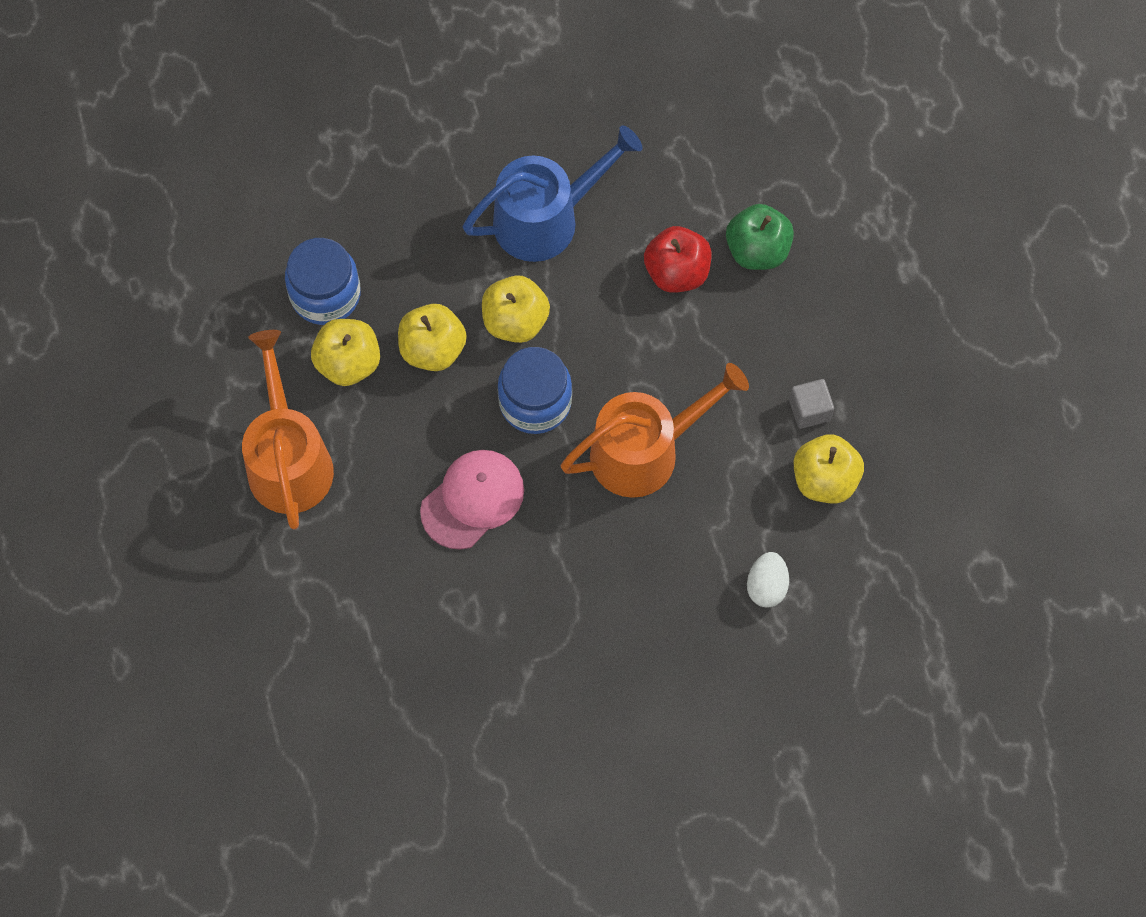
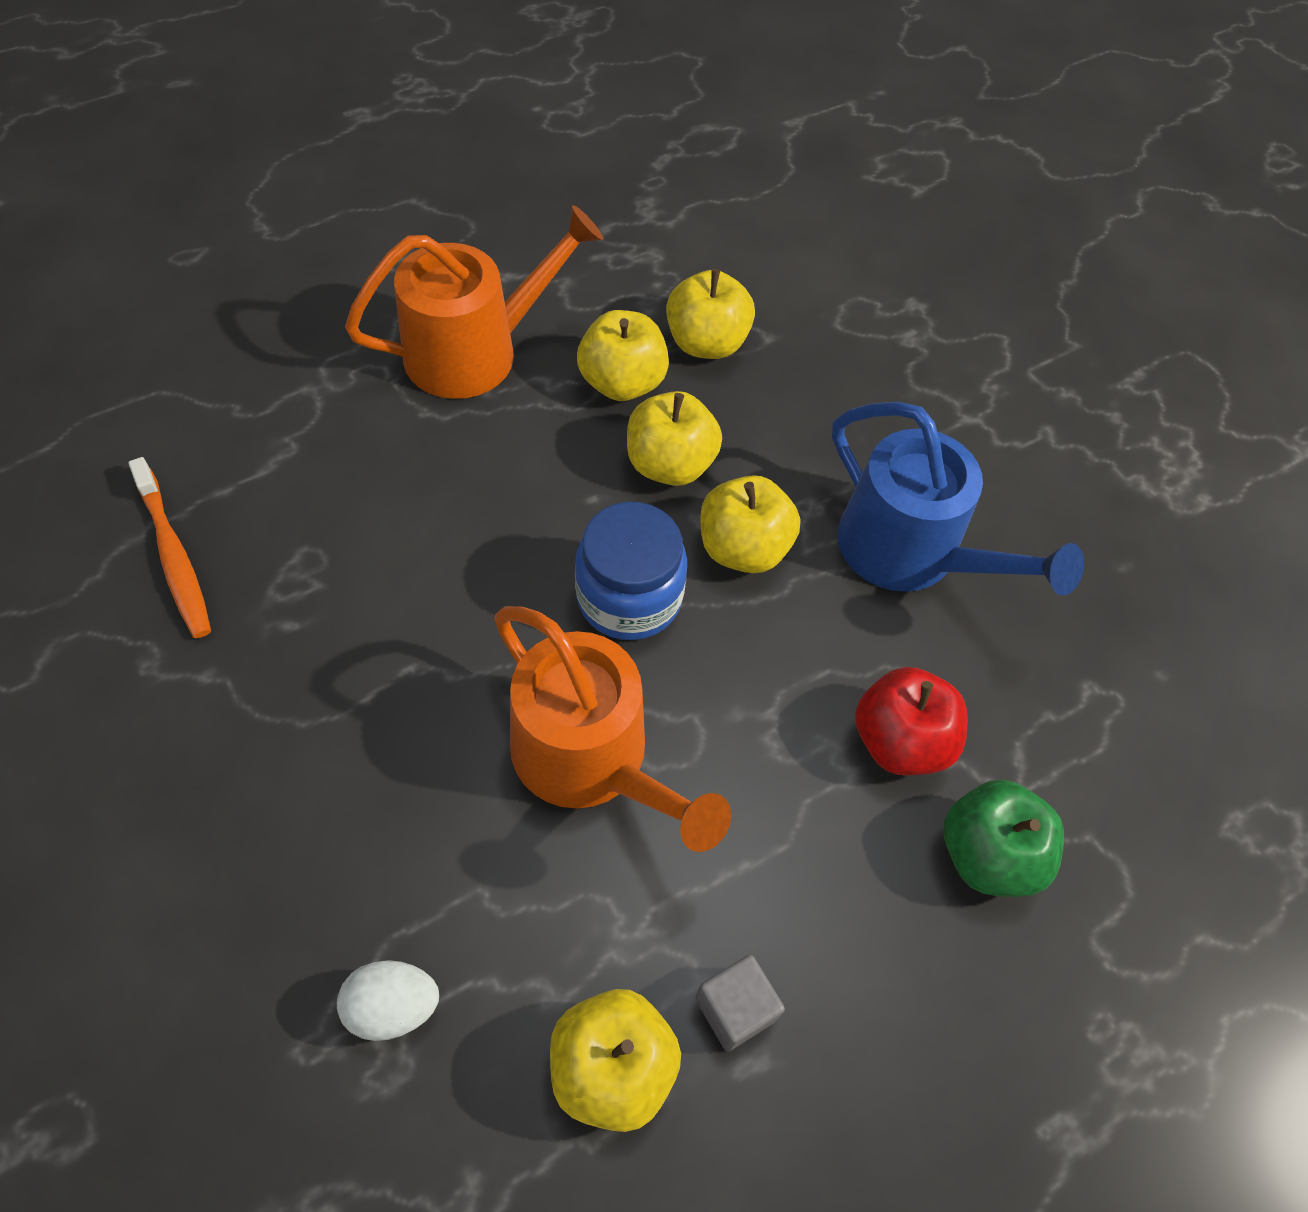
camera: 70 degrees right, 10 degrees down
(325, 294) = (706, 343): blue jar -> yellow apple
(425, 688) = (174, 556): none -> orange toothbrush
(472, 500) = (463, 553): pink cap -> none

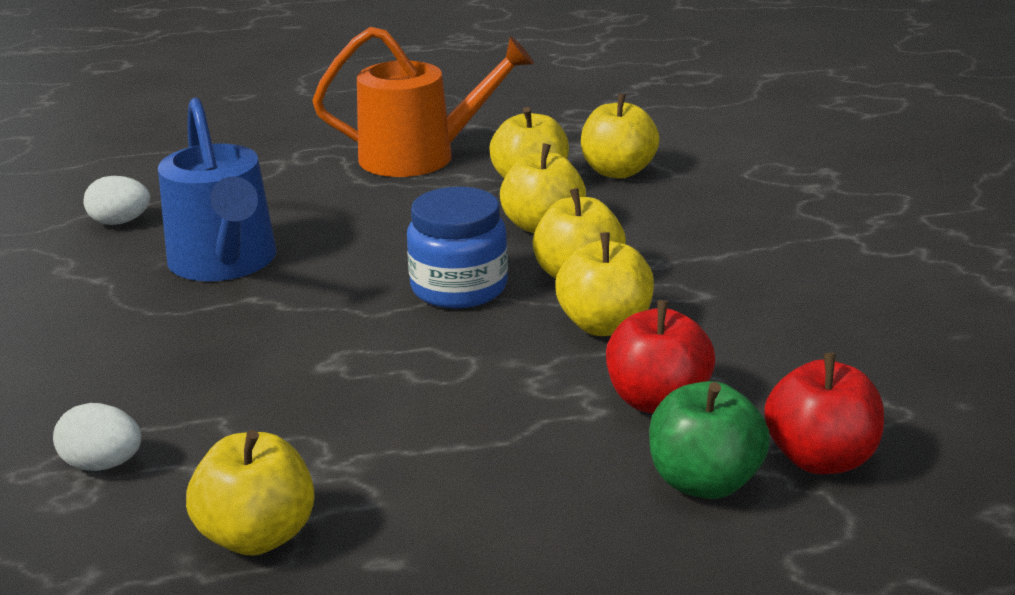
camera: 25 degrees right, 30 degrees down
(174, 556) = (120, 222): orange toothbrush -> white egg
(591, 759) = (364, 365): orange watering can -> none
(735, 1009) = (392, 525): grey cube -> none
(803, 629) = (605, 325): none -> yellow apple
(910, 553) = (736, 298): blue watering can -> blue watering can (225, 262)
(1072, 790) = (820, 458): none -> red apple

